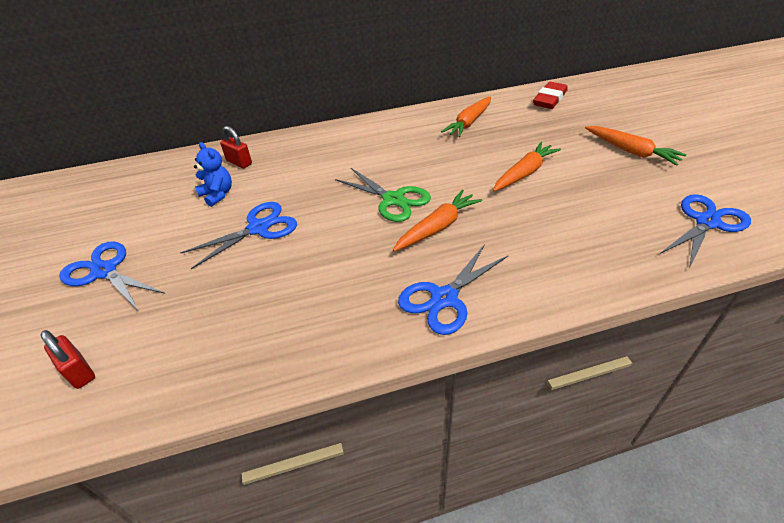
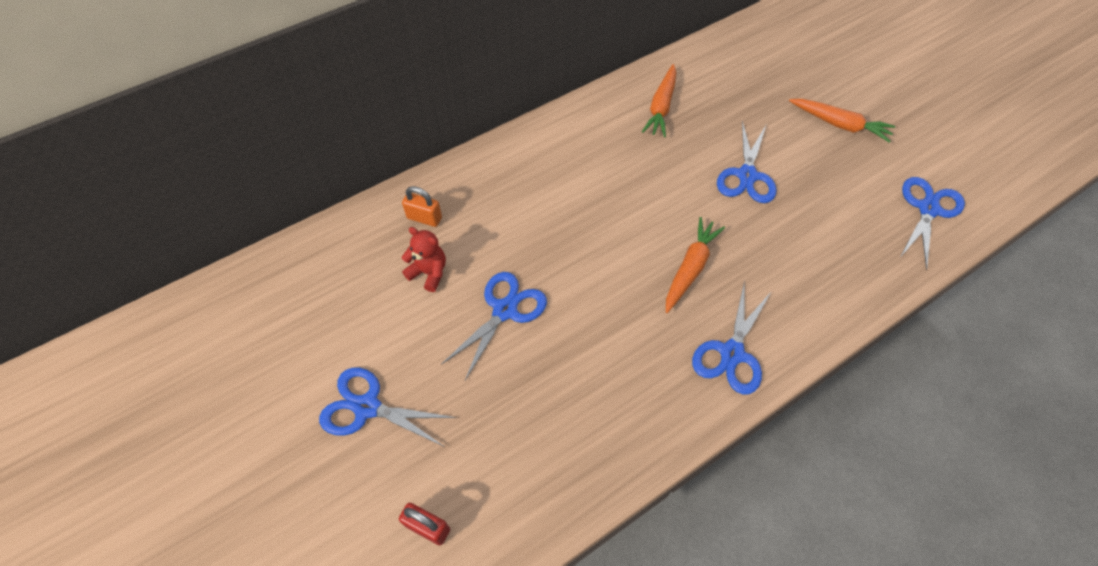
camera: 20 degrees left, 15 degrees up
(218, 195) = (429, 273): blue teddy bear -> red teddy bear
(239, 162) = (424, 218): red padlock -> orange padlock
(393, 199) = (629, 240): green scissors -> none
(524, 173) = (747, 175): orange carrot -> blue scissors
(549, 99) = (734, 54): red eraser -> none

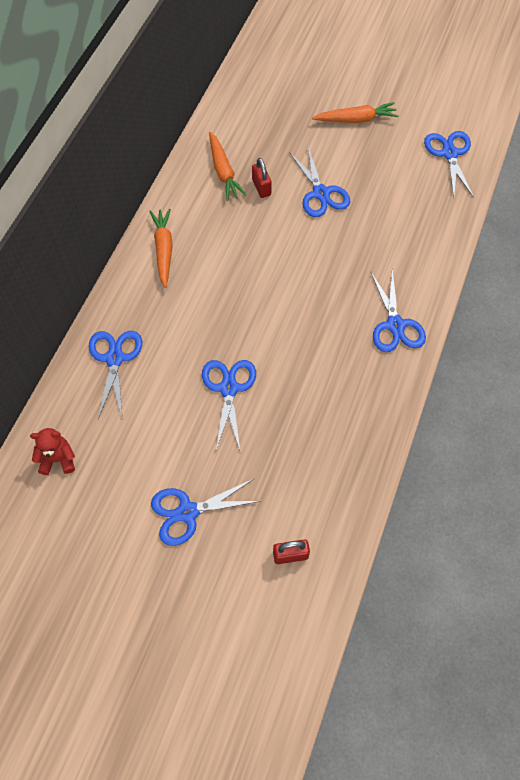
camera: 35 degrees left, 5 degrees up
(424, 218) = (115, 358): orange padlock -> blue scissors
(429, 273) = (152, 396): red teddy bear -> red teddy bear (58, 459)
(688, 139) = (261, 187): none -> red padlock
(690, 268) = (330, 283): orange carrot -> orange carrot (164, 250)

